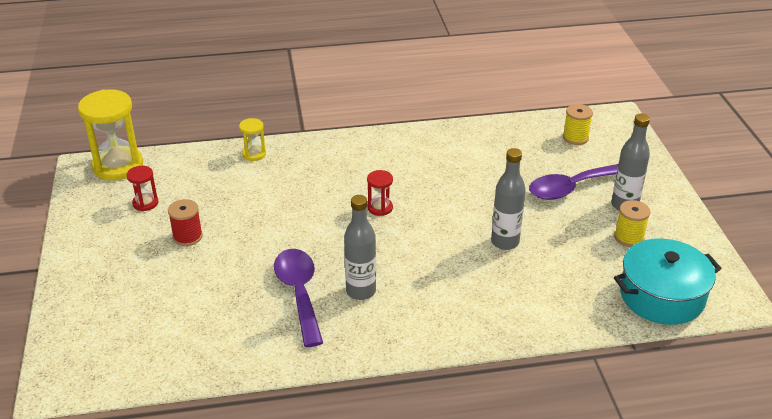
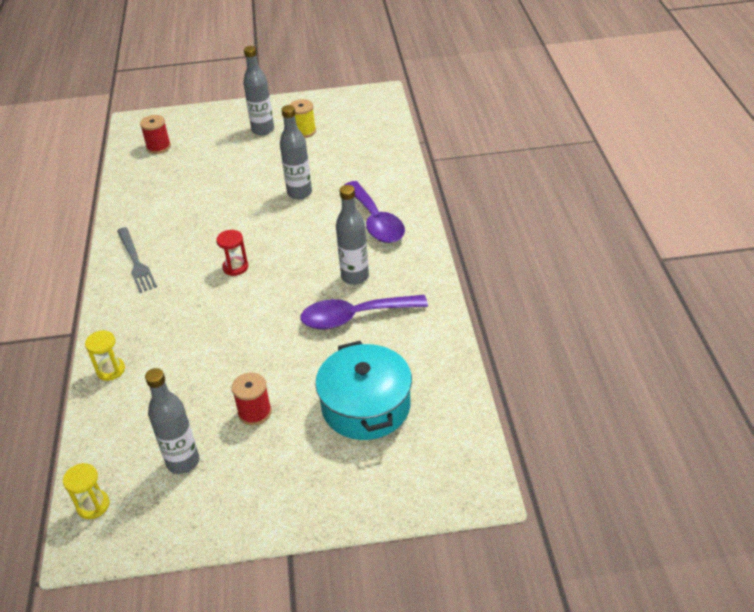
camera: 85 degrees left, 5 degrees up
(118, 166) = (93, 505): yellow hourglass -> yellow hourglass, size x0.48
(145, 203) = (183, 462): red hourglass -> grey bottle
(390, 148) = (136, 262): none -> grey fork
(571, 188) = (232, 154): purple spoon -> purple spoon (376, 221)
(575, 138) = (158, 147): yellow spool -> red spool
(662, 296) = (372, 123): turquoise pot -> turquoise pot (366, 406)

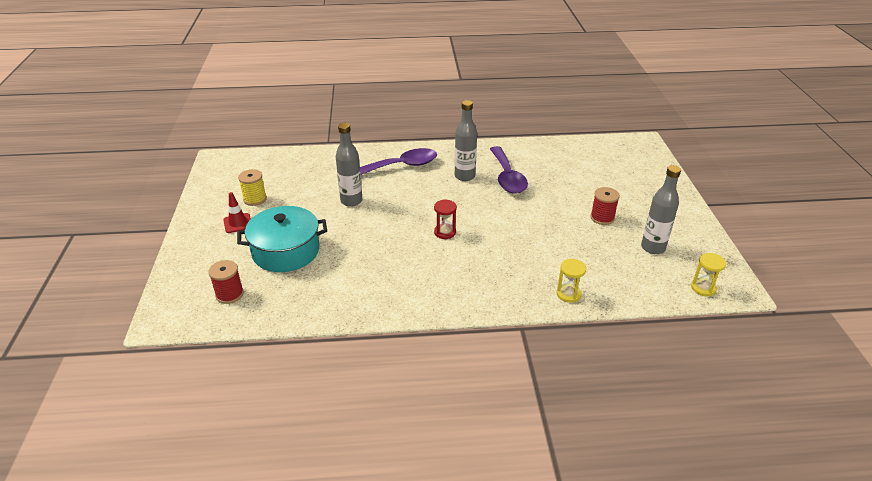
camera: 90 degrees left, 5 degrees down
(136, 262) = (427, 293): grey fork -> none
(263, 130) = (237, 223): grey bottle -> red traffic cone
(366, 406) = (589, 175): turquoise pot -> turquoise pot (286, 251)

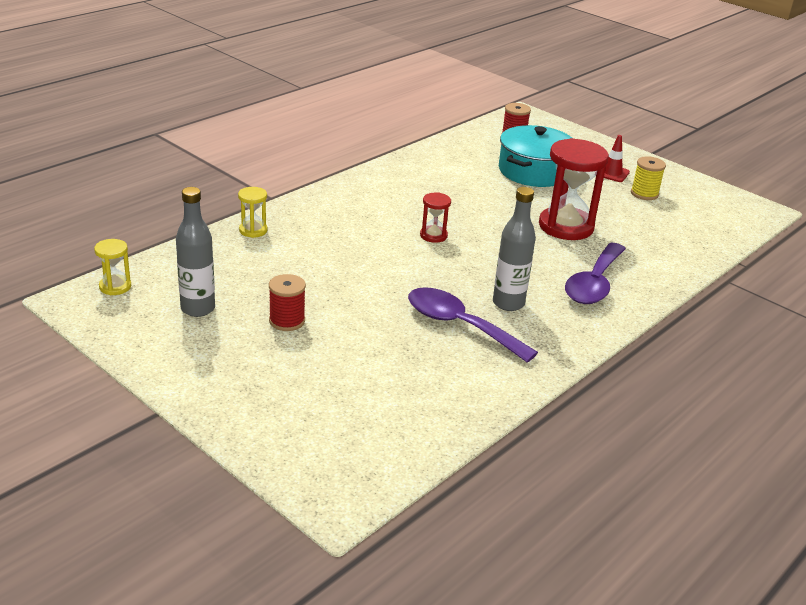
camera: 135 degrees right, 5 degrees down
(351, 201) = (566, 226): grey bottle -> red hourglass

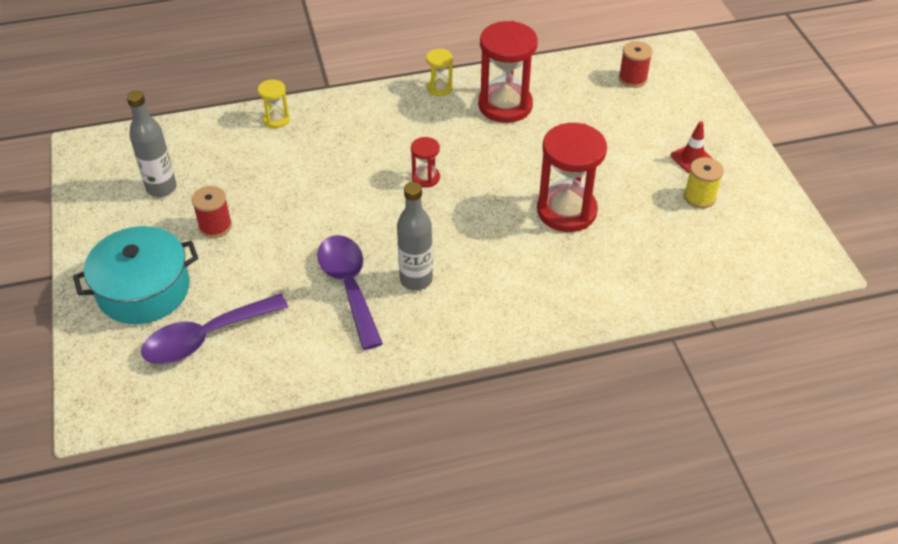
camera: 35 degrees right, 15 degrees up
(115, 287) = (123, 143): yellow hourglass -> yellow hourglass (439, 88)
(439, 174) = (505, 105): none -> red hourglass
(534, 171) = (607, 130): turquoise pot -> turquoise pot (144, 290)
(594, 284) = (521, 289): purple spoon -> purple spoon (205, 337)

